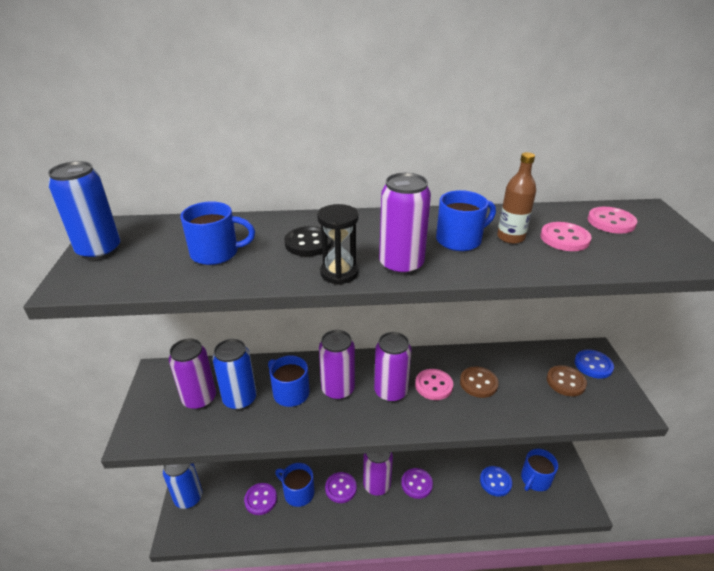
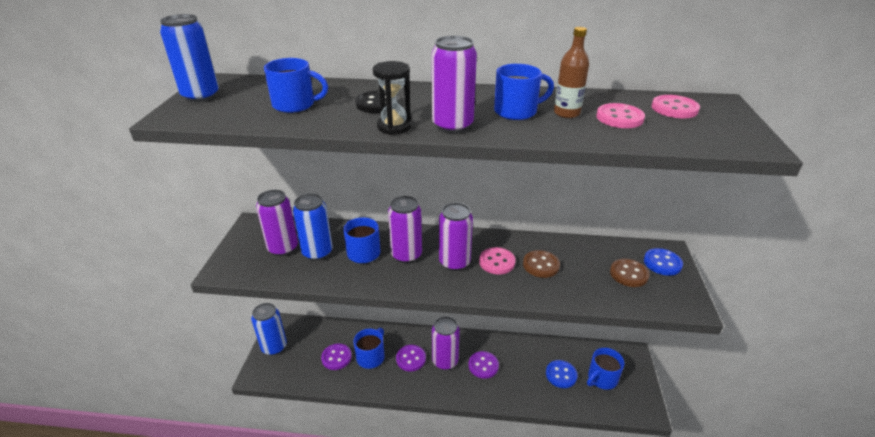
camera: 10 degrees right, 0 degrees up
(298, 492) = (371, 357): blue mug -> blue mug turned 75 degrees clockwise

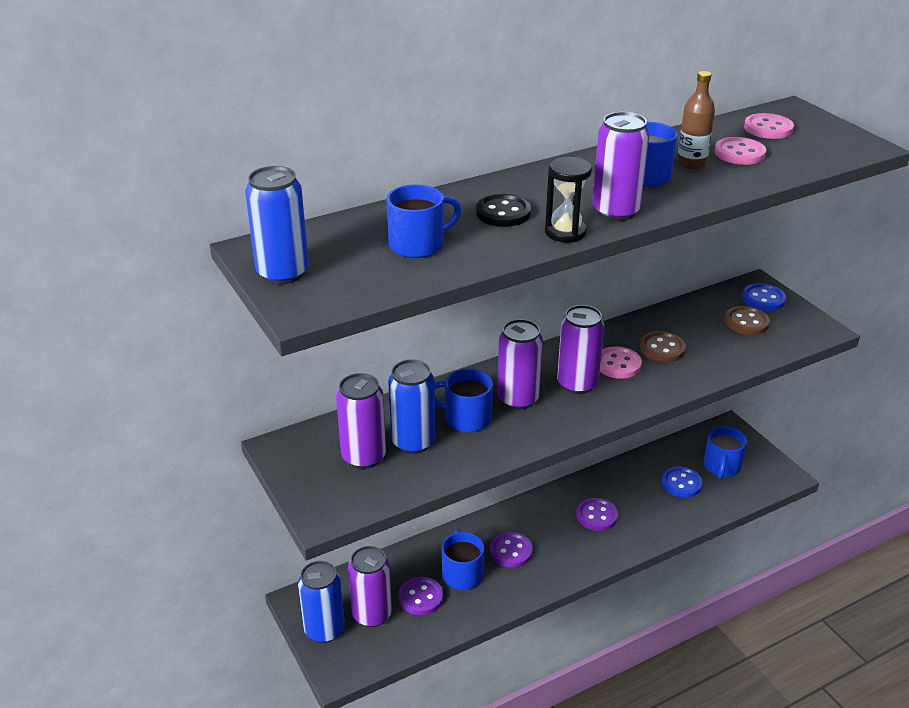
camera: 35 degrees left, 0 degrees up
(445, 361) = (551, 533): purple can -> purple can (372, 614)

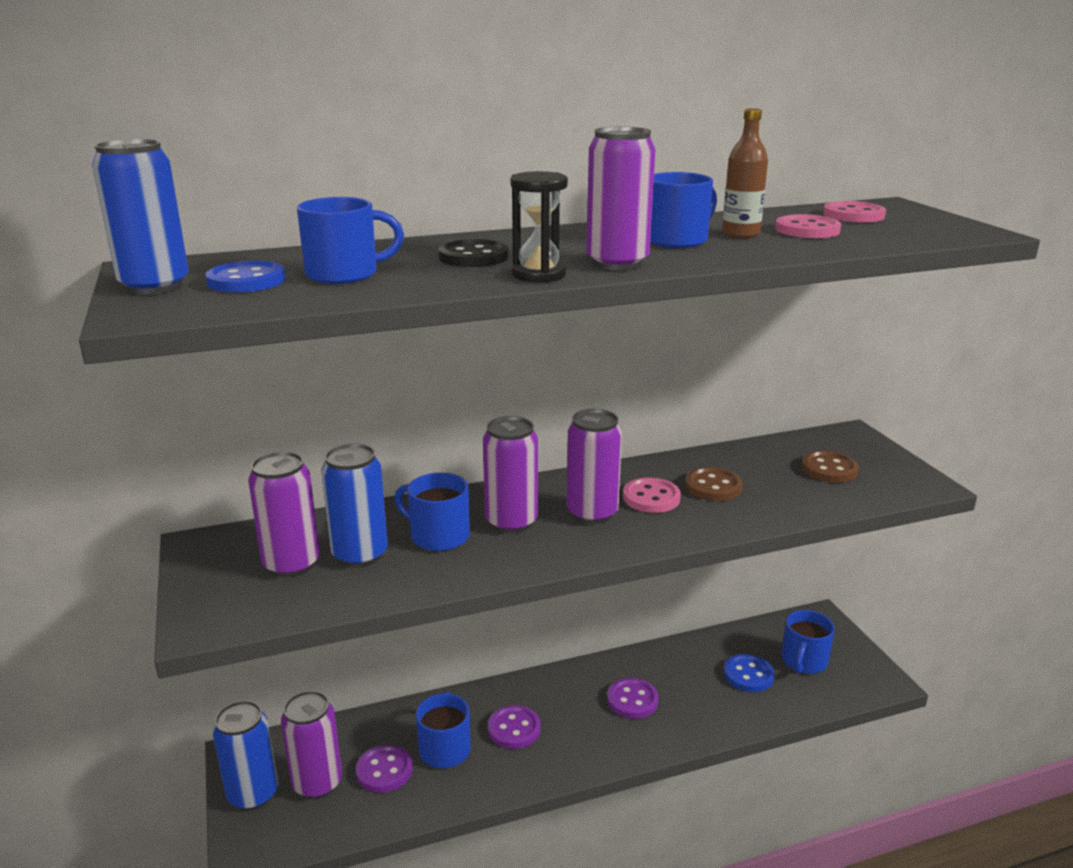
camera: 10 degrees right, 10 degrees down
(763, 299) = (856, 448): blue button -> blue button (246, 281)

